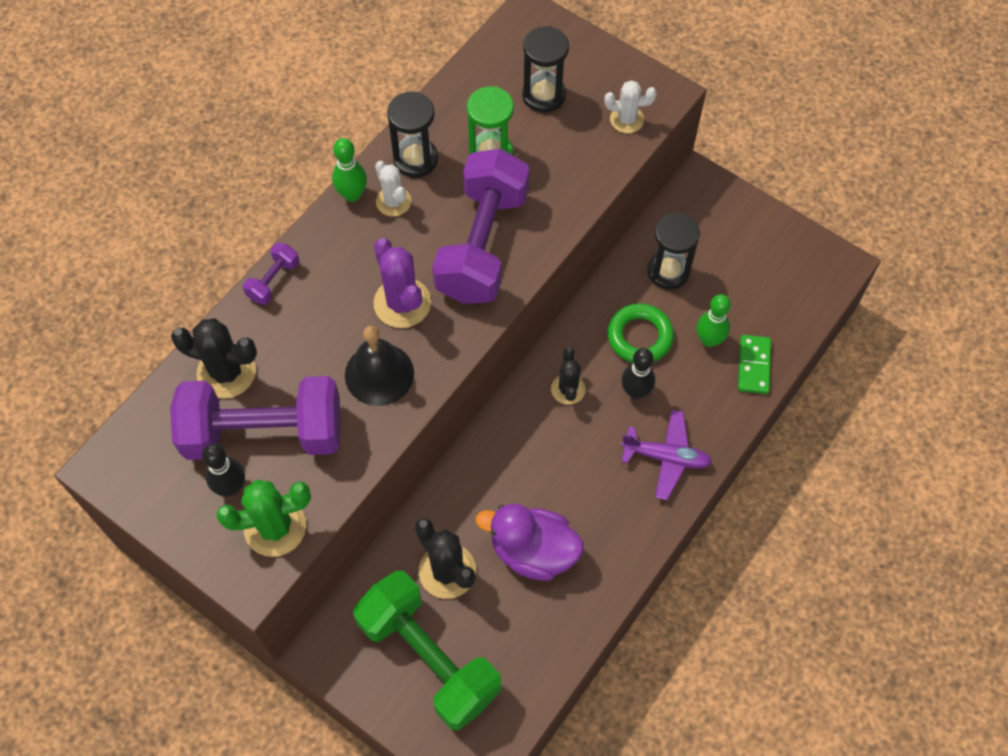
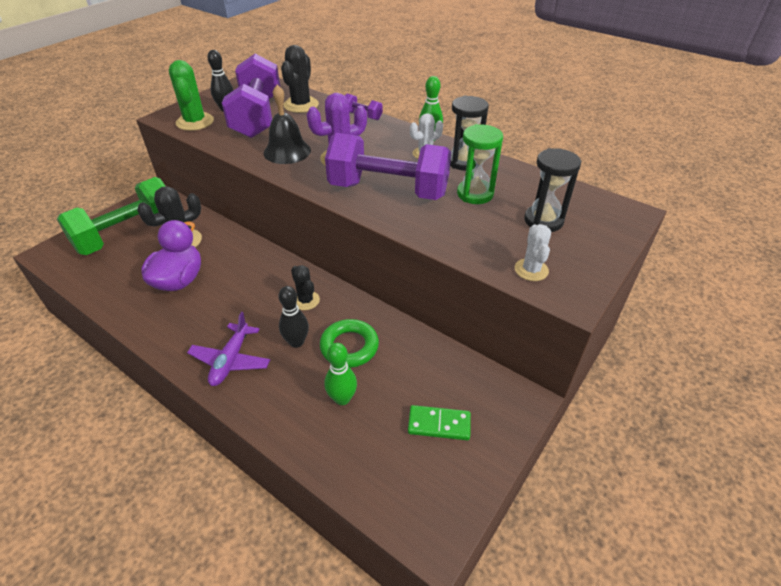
camera: 90 degrees right, 20 degrees down
(568, 389) = (306, 300): black cactus -> black cactus turned 60 degrees clockwise
(668, 271) = (417, 370): black hourglass -> none
(753, 365) = (310, 435): green domino -> green domino (439, 424)

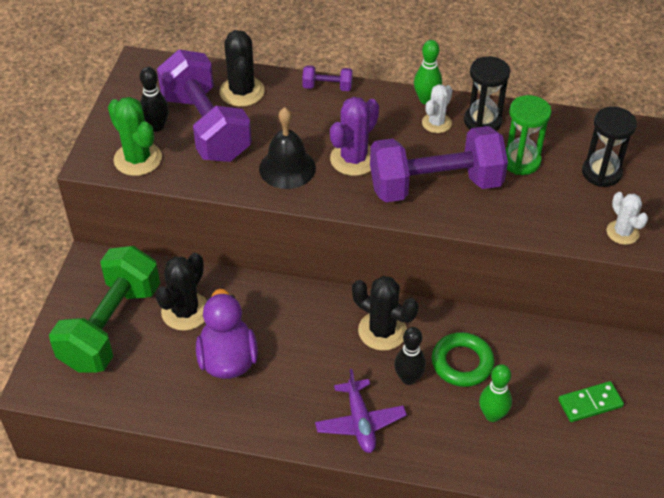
camera: 25 degrees left, 5 degrees up
(306, 300) = (382, 331): black cactus -> black cactus, size x1.56

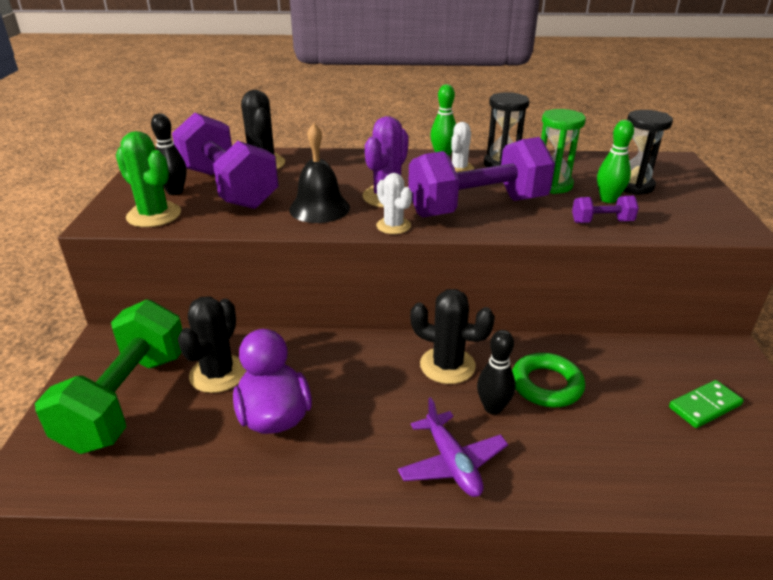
camera: 10 degrees left, 15 degrees down
(327, 87) = (346, 155): purple dumbbell -> purple dumbbell (602, 222)
(492, 415) = (604, 433): green bowling pin -> green bowling pin (608, 199)
(622, 232) = (684, 223): white cactus -> white cactus (393, 226)

